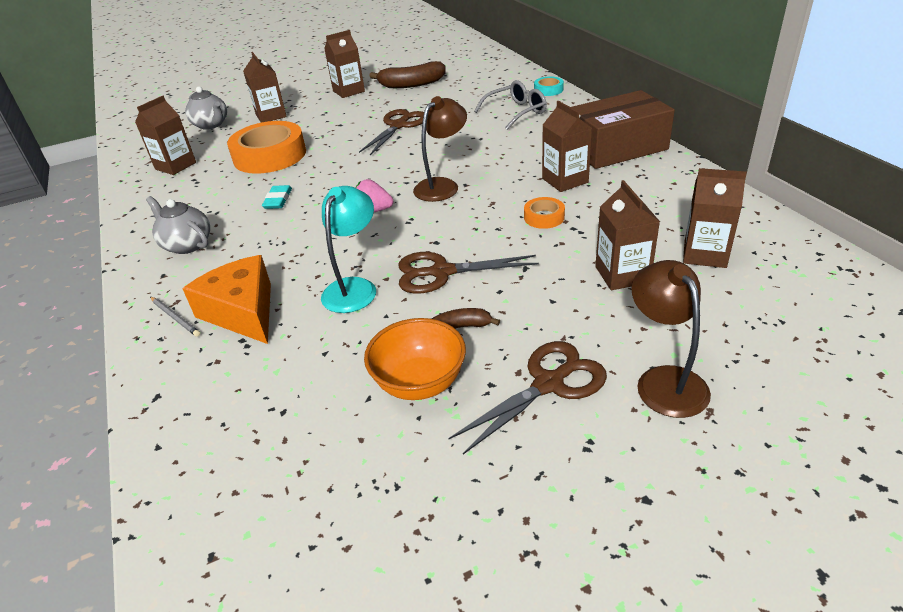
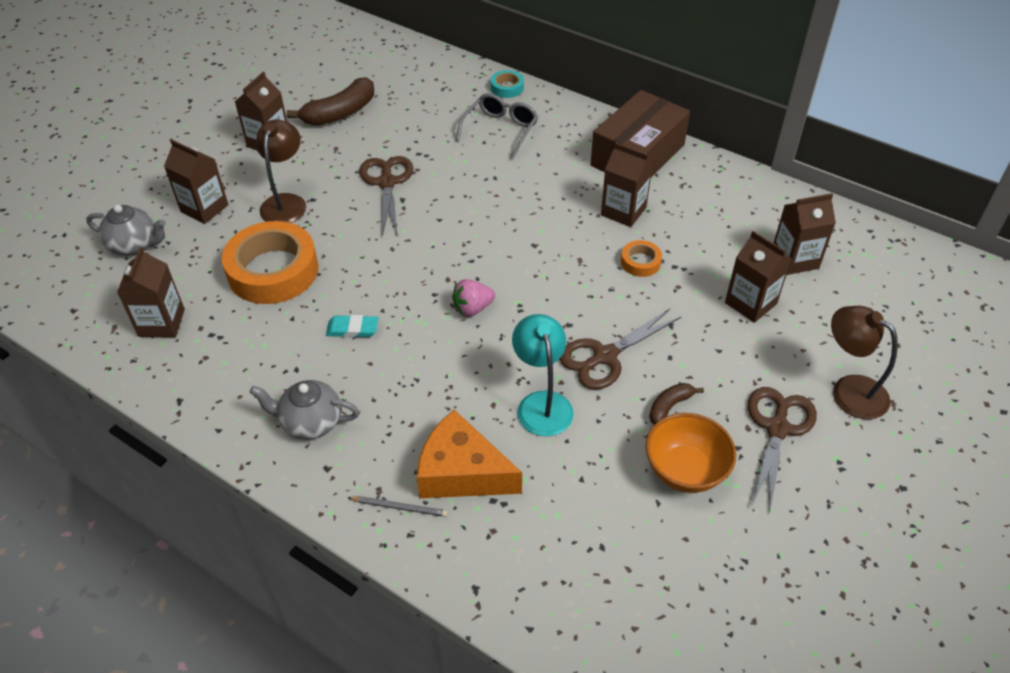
camera: 35 degrees left, 10 degrees up
(278, 200) = (352, 329): turquoise eraser -> turquoise eraser turned 60 degrees counterclockwise
(442, 185) = (513, 253): brown lamp -> brown lamp (286, 202)

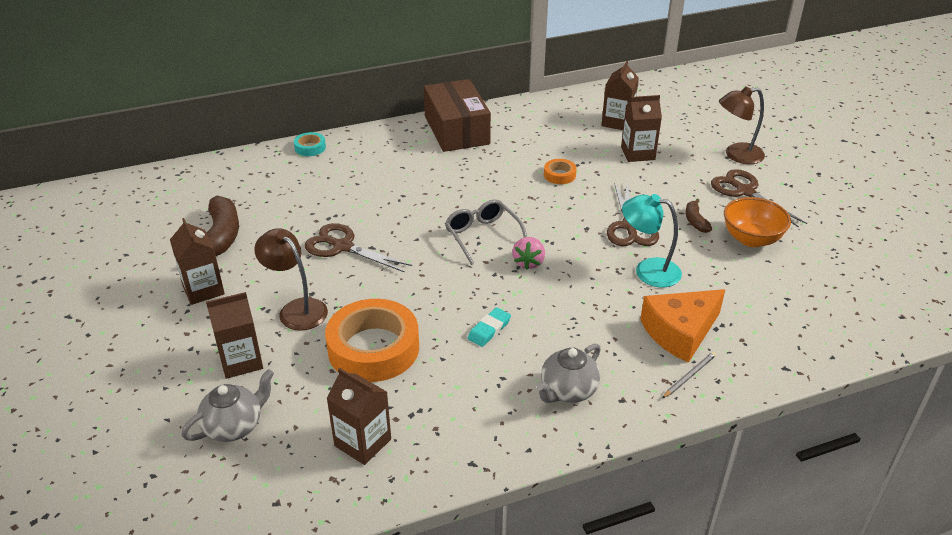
camera: 55 degrees left, 10 degrees down
(500, 130) = (354, 170): grey glasses -> grey glasses (482, 235)
(623, 211) = (504, 160): brown carton -> none

